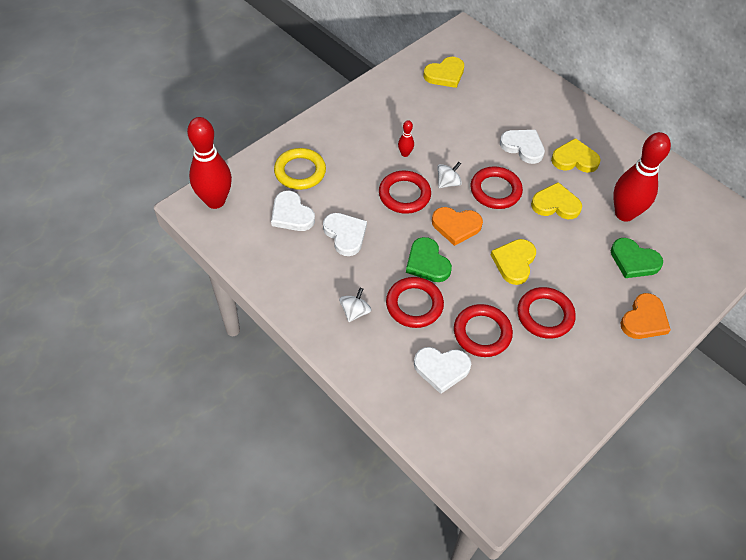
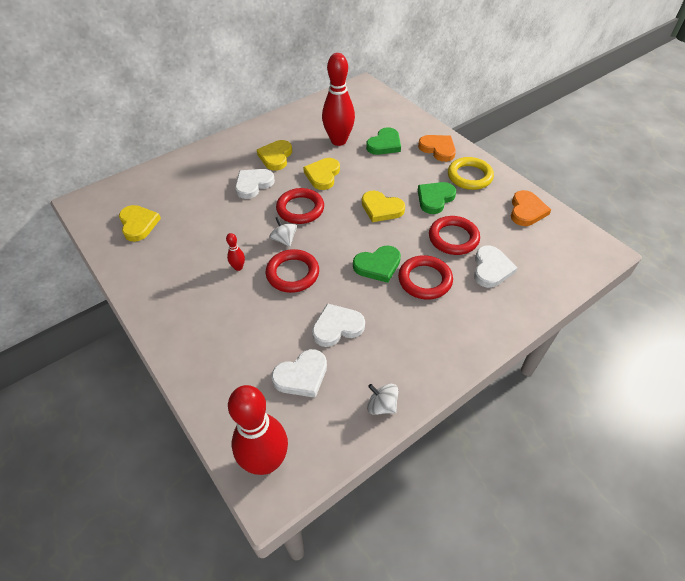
camera: 80 degrees left, 5 degrees down
(300, 171) = (239, 364): yellow ring -> yellow ring (469, 176)
(355, 311) = (433, 326): white spinning top -> white spinning top (382, 405)
(456, 226) = (337, 240): orange heart -> orange heart (526, 211)
(545, 315) = (435, 199): red ring -> green heart

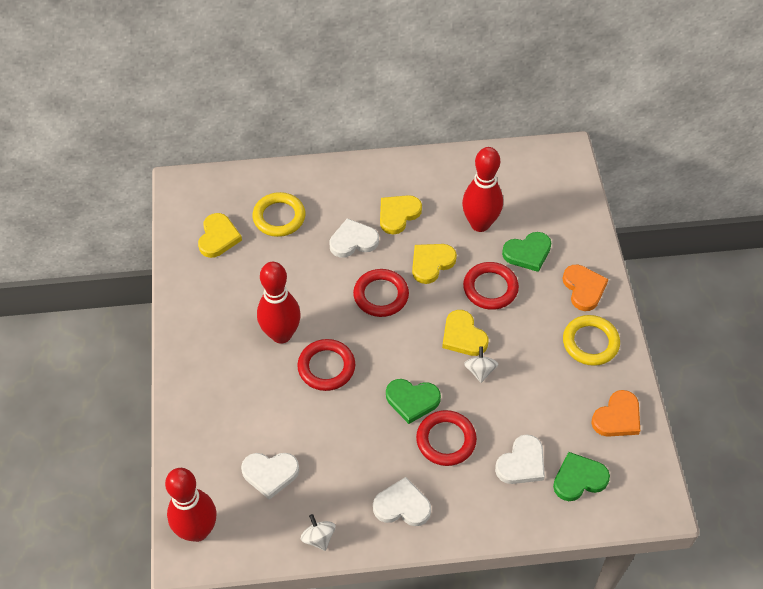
camera: 30 degrees right, 5 degrees up
(183, 192) = (279, 217): none -> yellow ring
(238, 267) = (281, 334): red bowling pin -> red bowling pin, size x2.36
(284, 239) = (342, 324): white spinning top -> white spinning top (480, 371)
(337, 327) = (330, 444): white heart -> white heart (402, 505)
(435, 199) = (529, 352): green heart -> green heart (579, 479)
(453, 238) = (511, 409): red ring -> red ring (490, 288)

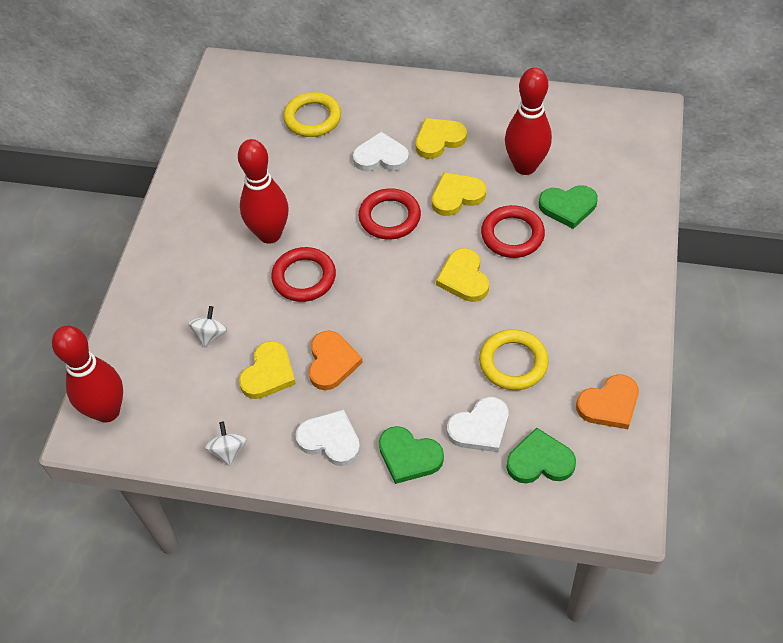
camera: 20 degrees right, 0 degrees up
(218, 237) = (243, 126): yellow heart -> yellow heart (268, 373)
(270, 474) = (203, 372): white heart -> none
(412, 400) = (382, 332): green heart -> green heart (409, 456)
(446, 440) = (404, 382): red ring -> none
(480, 371) = (469, 318): white spinning top -> white spinning top (210, 334)
(583, 289) = (619, 257): orange heart -> orange heart (332, 362)
(590, 342) = (606, 316): yellow ring -> yellow ring (513, 362)

